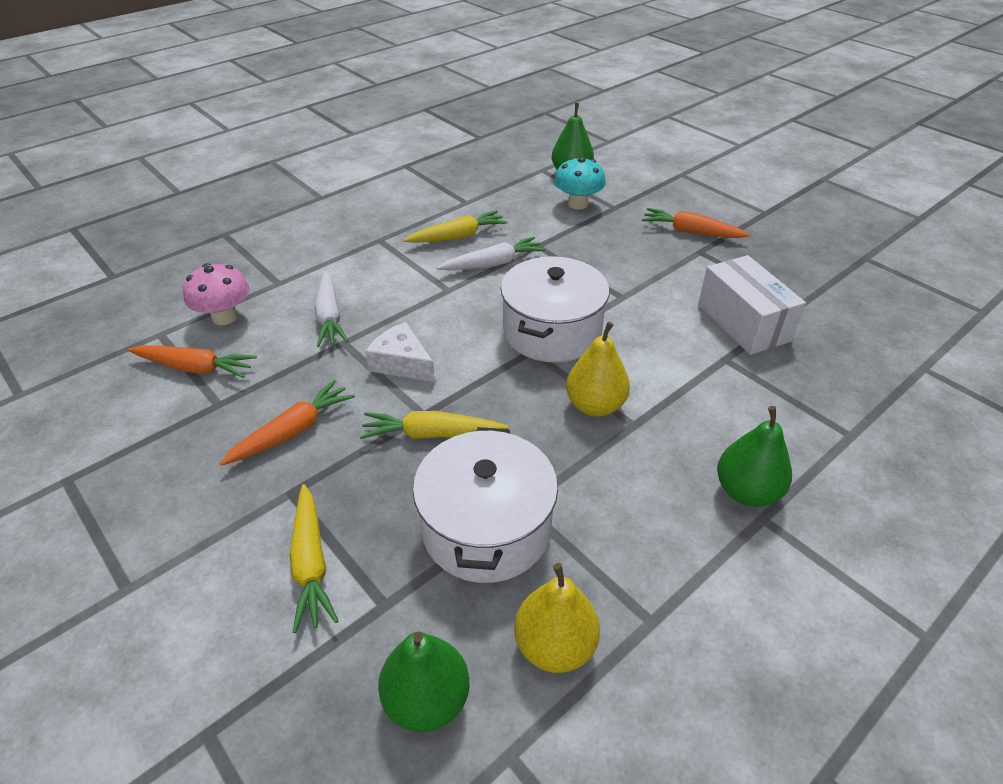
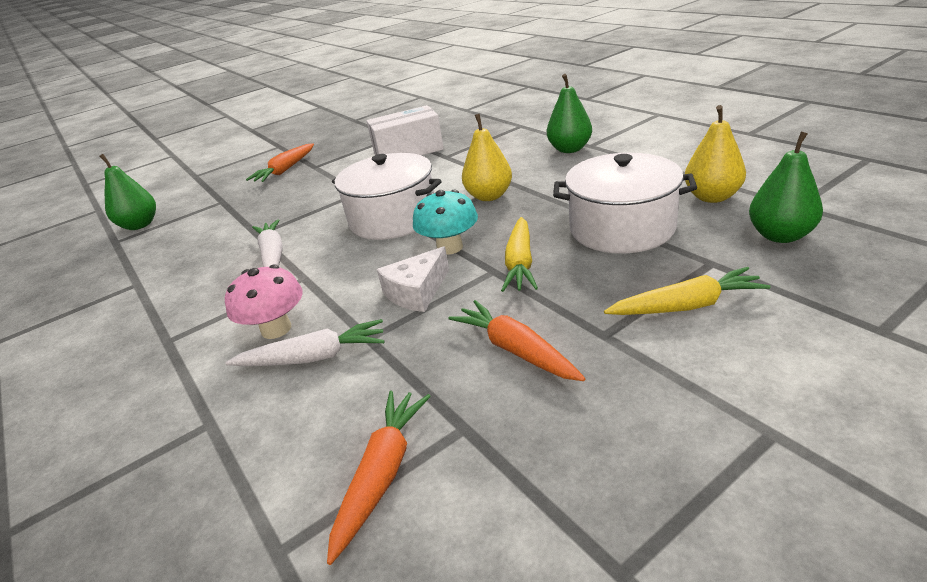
camera: 80 degrees left, 10 degrees down
(225, 317) = (267, 468): pink mushroom -> pink mushroom (276, 329)
(458, 236) = (205, 282): yellow carrot -> none
(577, 204) = (200, 218): turquoise mushroom -> turquoise mushroom (450, 247)

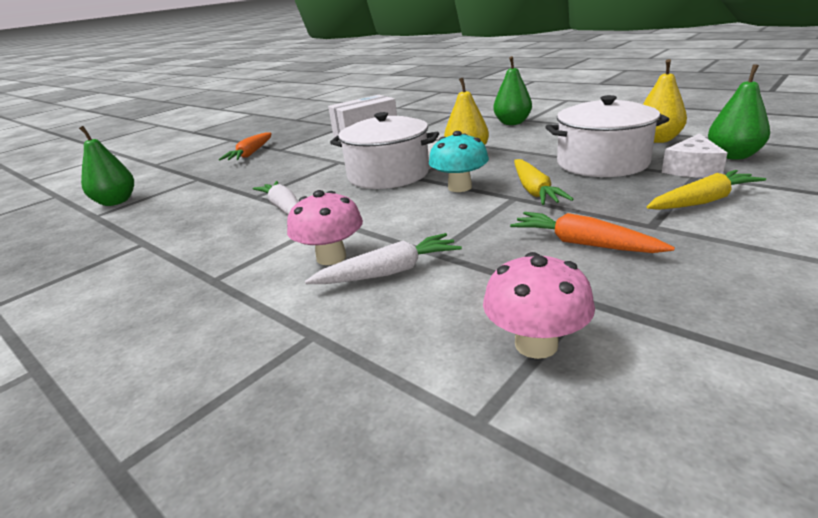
camera: 15 degrees left, 5 degrees down
(382, 474) = (536, 344): orange carrot -> pink mushroom
(417, 292) = (454, 217): white cheese -> white cheese (692, 169)

